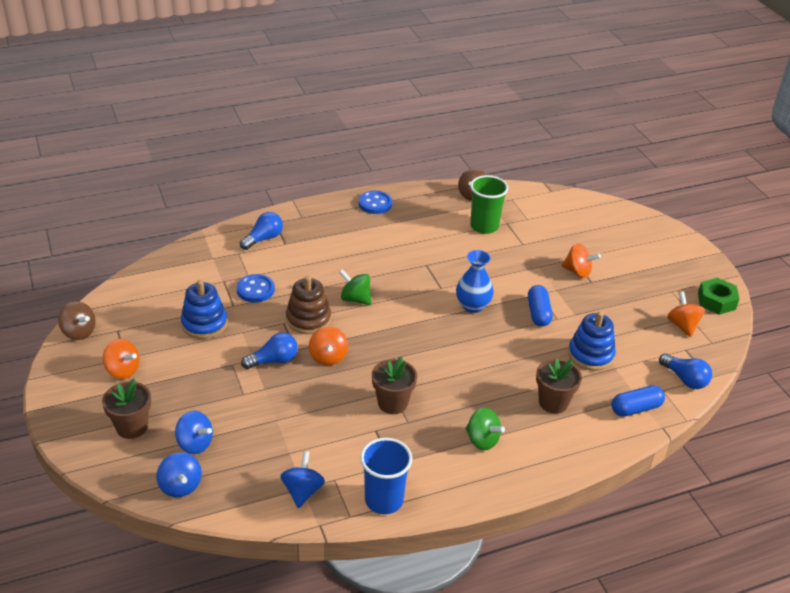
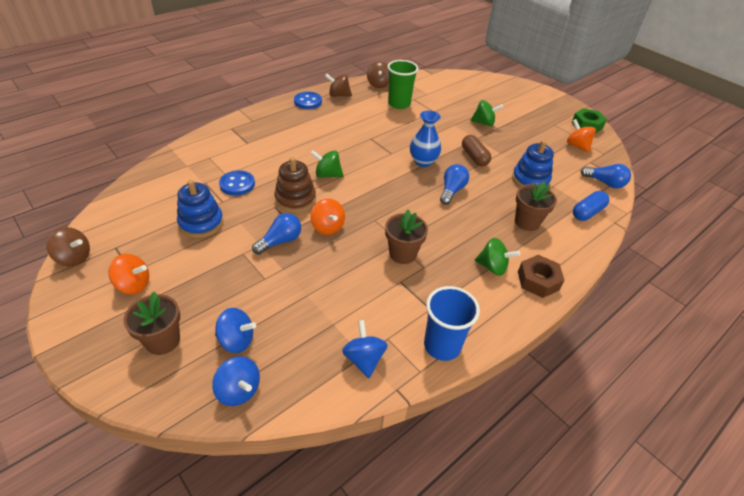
camera: 20 degrees left, 5 degrees up
(263, 239) = (227, 142): blue light bulb -> blue light bulb (451, 191)
(416, 201) = (338, 95): none -> brown spinning top
(524, 466) = (538, 280): none -> brown nut
(538, 313) = (474, 157): blue capsule -> brown capsule
(578, 272) = (483, 123): orange spinning top -> green spinning top

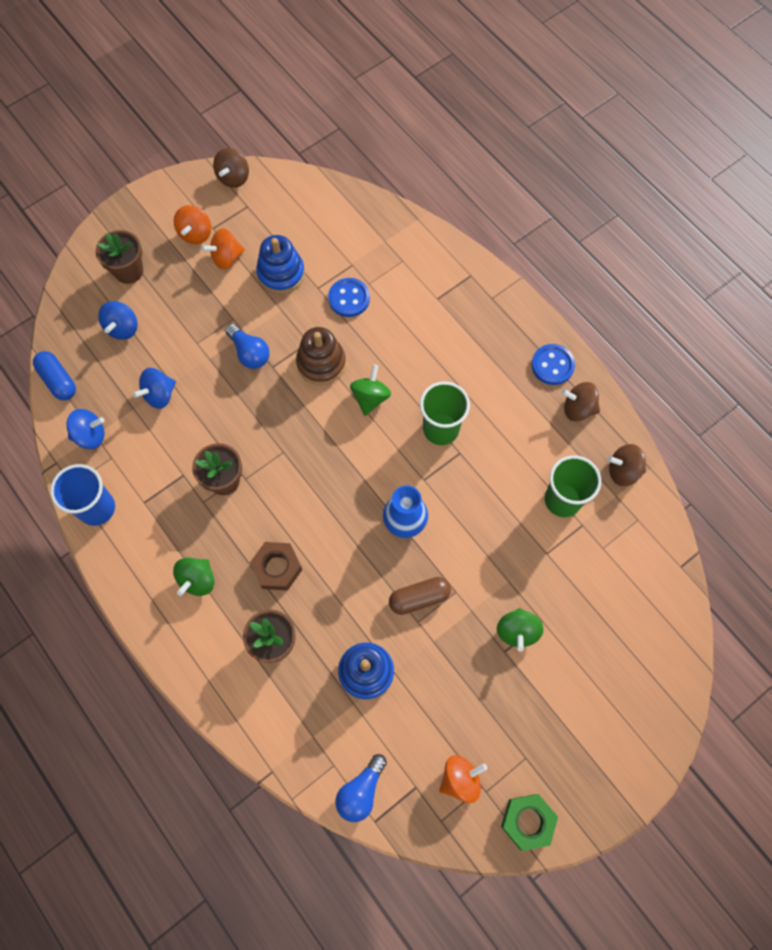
camera: 95 degrees right, 25 degrees up
(239, 390) = (72, 336): blue spinning top -> blue spinning top (159, 395)
(327, 227) = (271, 400): orange spinning top -> orange spinning top (226, 258)
(338, 95) = (578, 408): brown spinning top -> brown spinning top turned 90 degrees counterclockwise
(353, 145) = (441, 429): none -> green cup
(451, 191) = (339, 553): blue light bulb -> none
(538, 280) = (173, 630): brown nut -> brown nut (277, 568)
(587, 212) = (293, 737): blue capsule -> blue capsule (58, 380)

